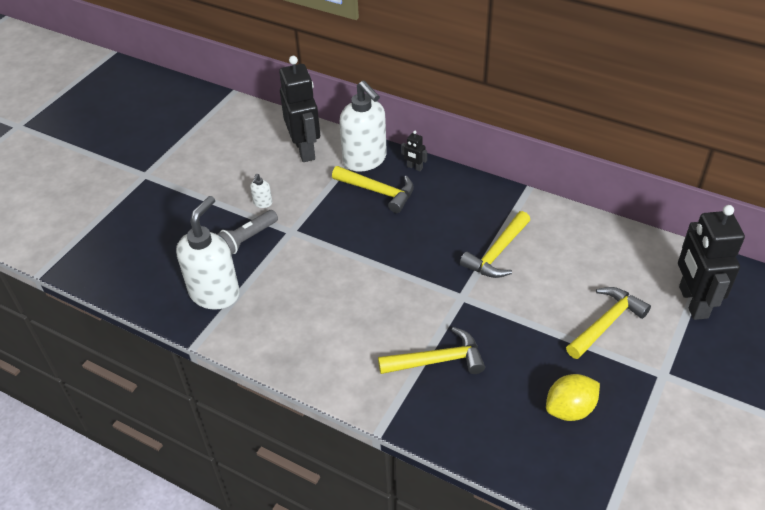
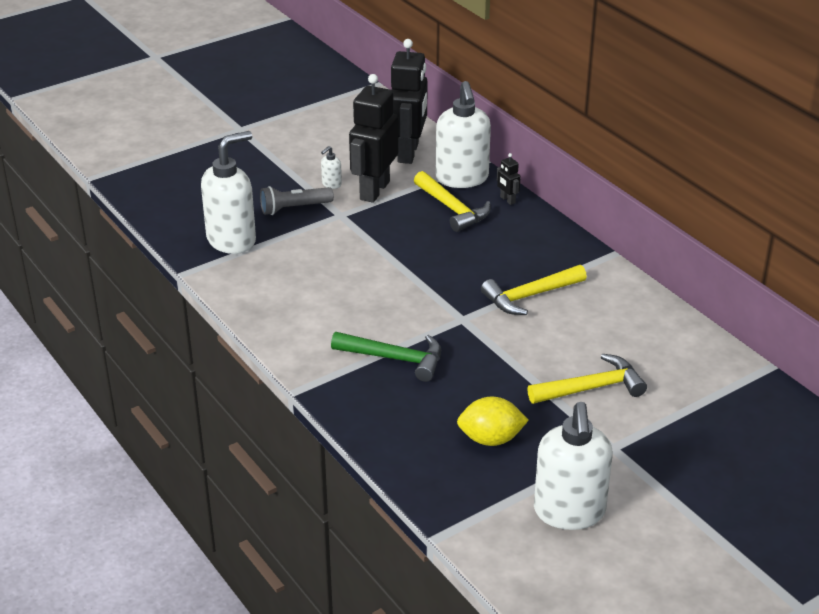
camera: 25 degrees right, 10 degrees down
(437, 360) = (395, 359): yellow hammer -> green hammer
(680, 455) = (569, 512): none -> white soap dispenser
(692, 302) = (702, 403): black robot -> black robot (374, 190)

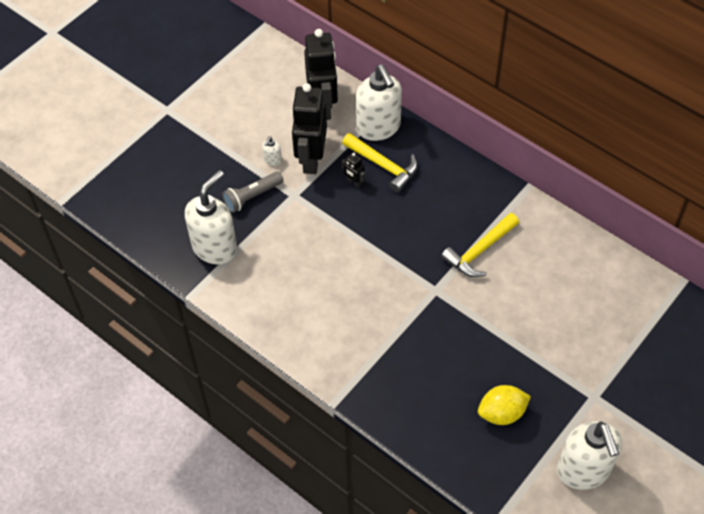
camera: 15 degrees left, 20 degrees up
(395, 359) = (398, 348): green hammer -> none
(507, 200) = (424, 144): black robot -> black robot (354, 182)
(591, 388) = (559, 339): yellow hammer -> none

